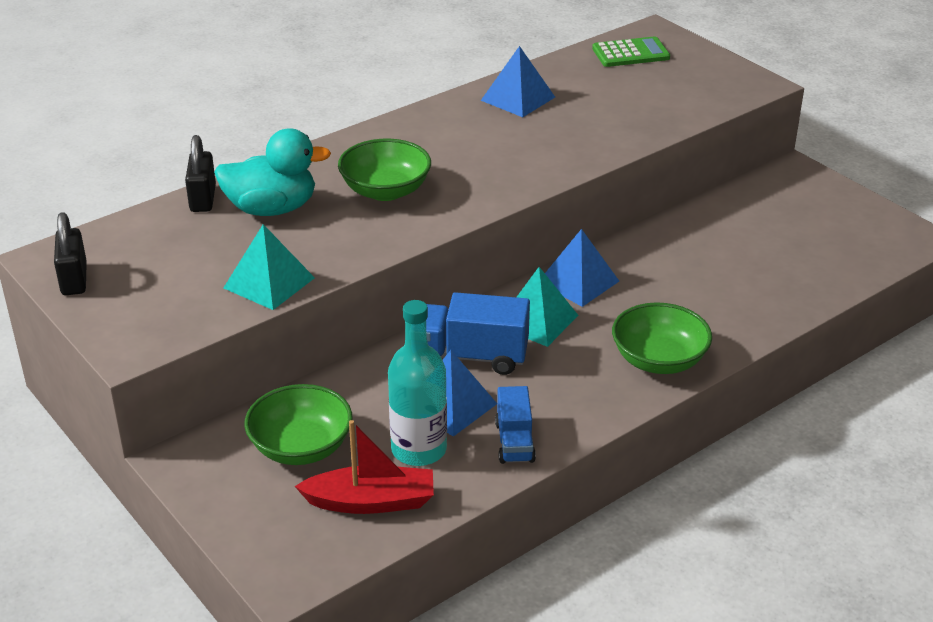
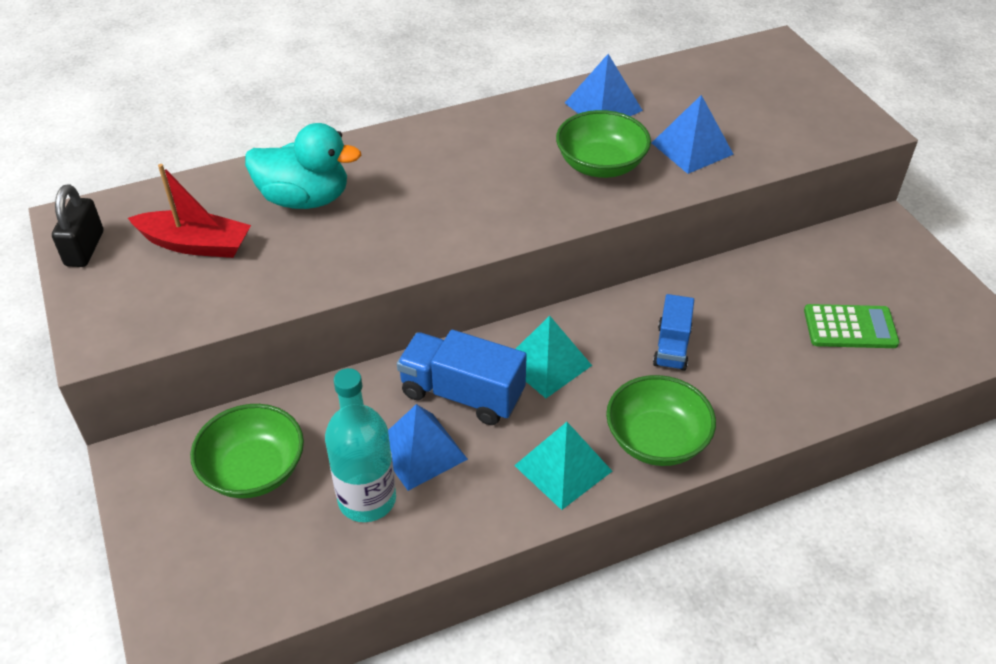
camera: 15 degrees right, 10 degrees up
(203, 199) = (245, 175): black padlock -> none
(269, 283) = (263, 288): turquoise pyramid -> turquoise pyramid (563, 468)
(371, 502) = (294, 554): red boat -> red boat (195, 244)
(385, 191) = (424, 196): green bowl -> green bowl (600, 165)
(514, 442) = (467, 512): blue truck -> blue truck (672, 347)
(578, 282) = (607, 324): blue pyramid -> blue pyramid (692, 148)
(630, 53) = (742, 69): green calculator -> green calculator (850, 327)

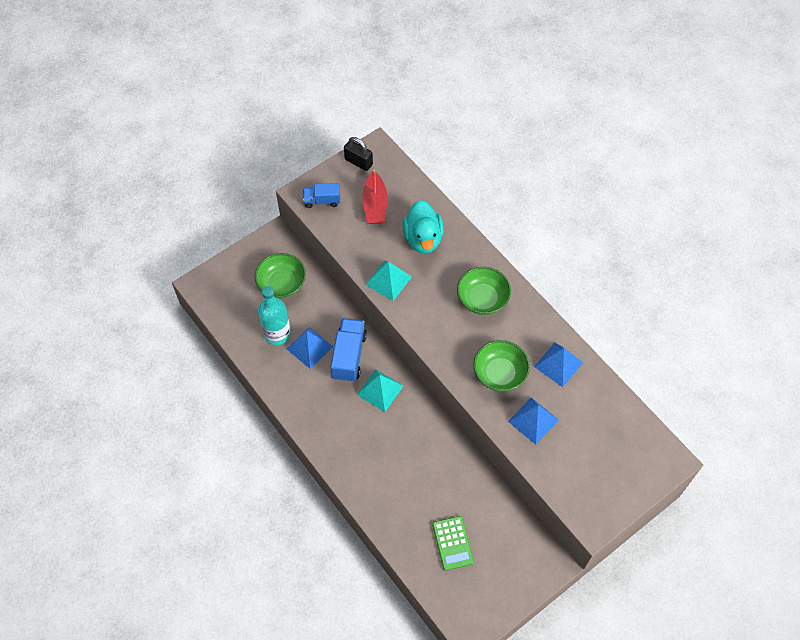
camera: 75 degrees right, 15 degrees up
(85, 249) = (358, 162): black padlock -> black padlock turned 45 degrees clockwise
(563, 468) = (315, 411): turquoise pyramid -> turquoise pyramid (388, 280)
(656, 440) = (343, 451): green bowl -> green bowl (482, 299)
(672, 347) = (409, 449): blue truck -> blue truck (322, 201)

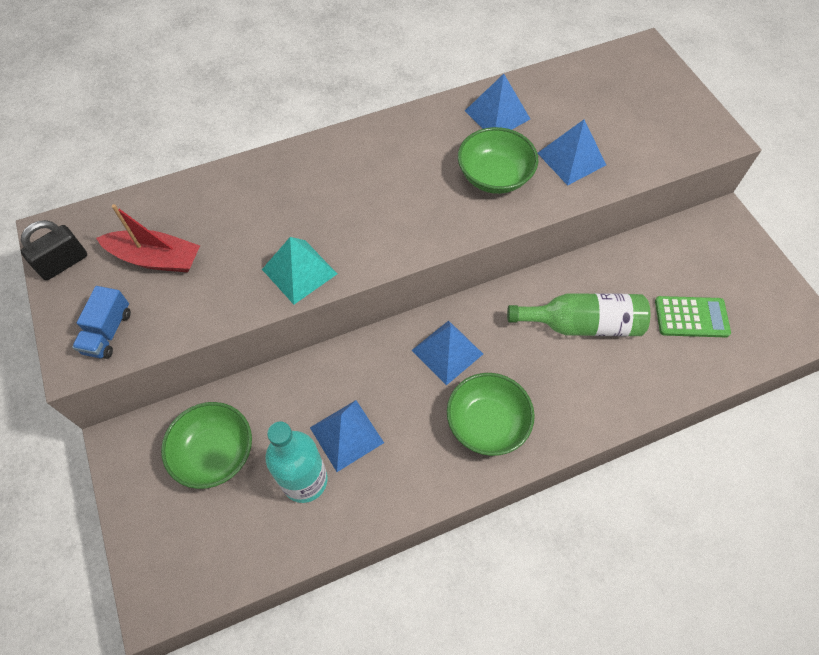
camera: 75 degrees left, 0 degrees up
(349, 356) = (379, 381): blue truck -> none
(380, 390) = (447, 352): turquoise pyramid -> blue pyramid
(423, 238) = (246, 211): turquoise duck -> none
(425, 470) = (582, 324): none -> green bottle
(482, 299) = (374, 167): green bowl -> green bowl (487, 423)

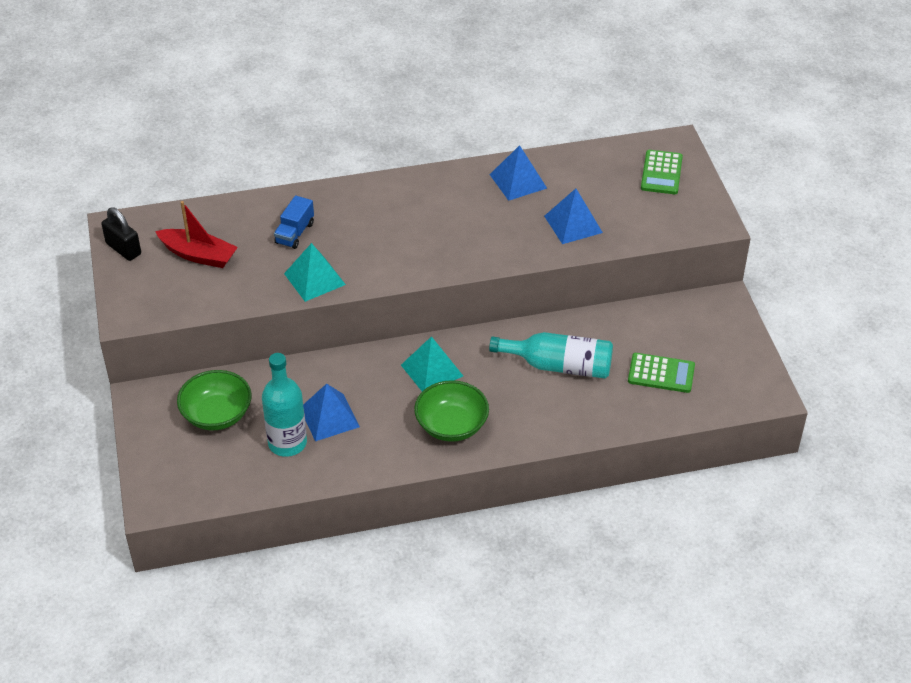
camera: 10 degrees right, 15 degrees down
(63, 263) = (123, 249): black padlock -> black padlock turned 75 degrees clockwise
(108, 332) = (153, 301): blue truck -> blue truck (295, 233)
(447, 352) = (432, 370): blue pyramid -> turquoise pyramid
(494, 176) = (500, 229): green bowl -> none
(582, 324) = (559, 366): green bottle -> turquoise bottle
(643, 85) = (661, 173): none -> green calculator

